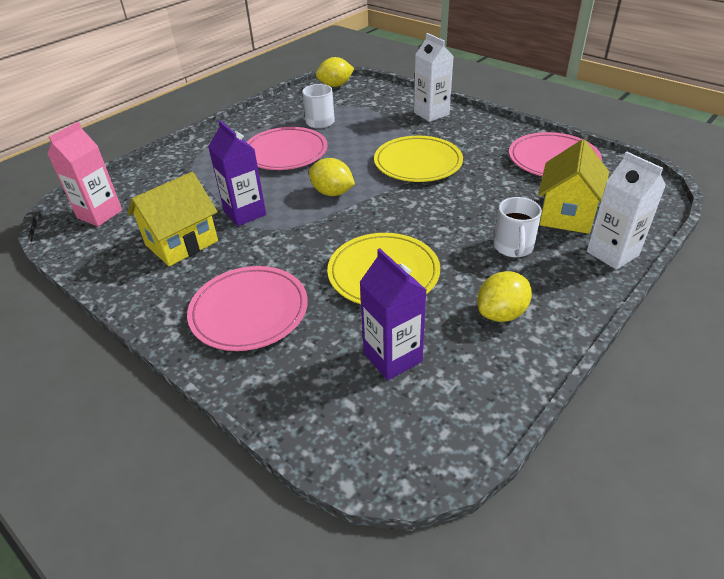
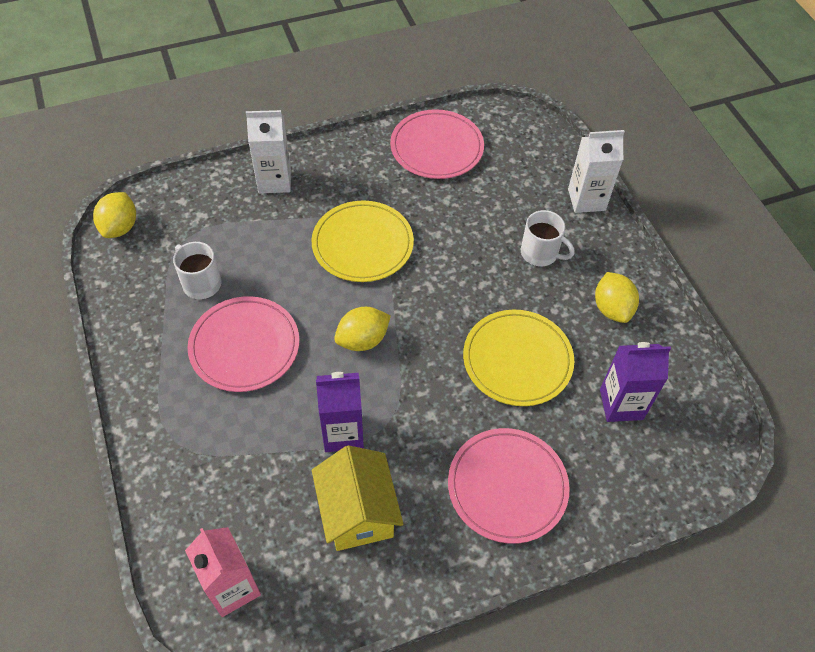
camera: 65 degrees left, 15 degrees up
(566, 214) = (520, 192): yellow house -> none

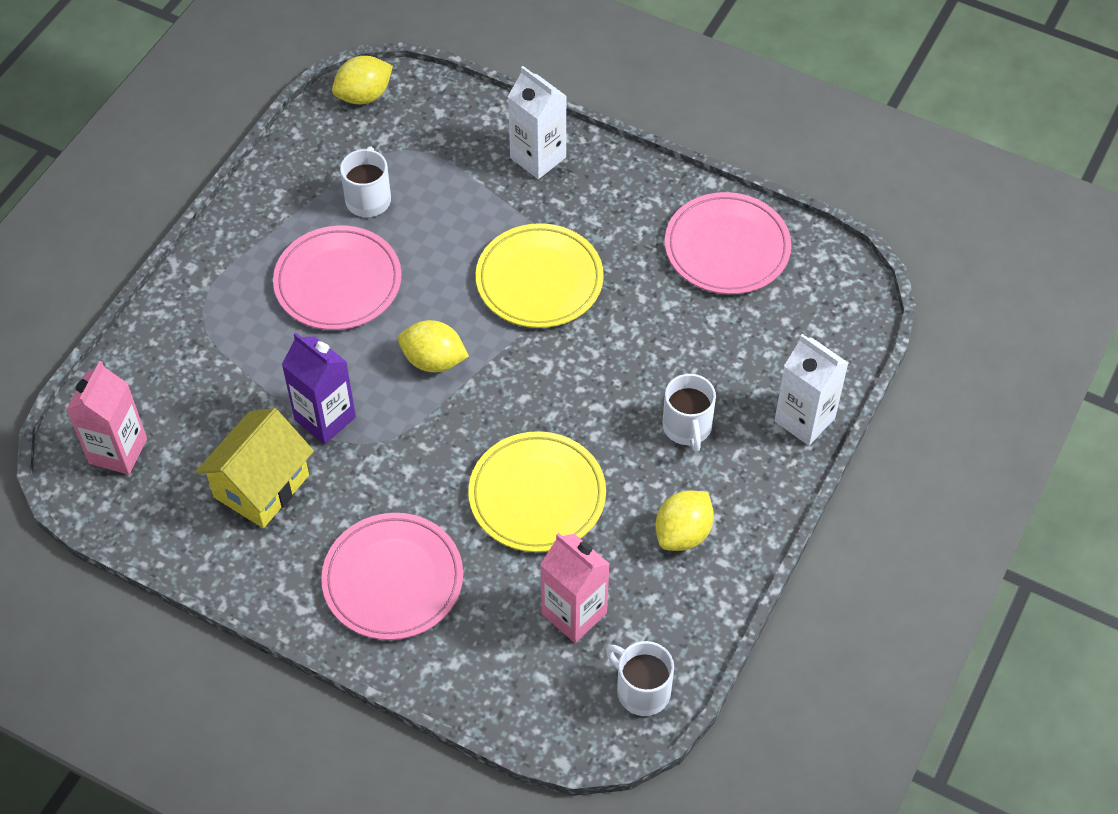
camera: 50 degrees right, 0 degrees up
(621, 404) = (574, 613): purple carton -> pink carton
(705, 410) = (641, 690): none -> white mug

